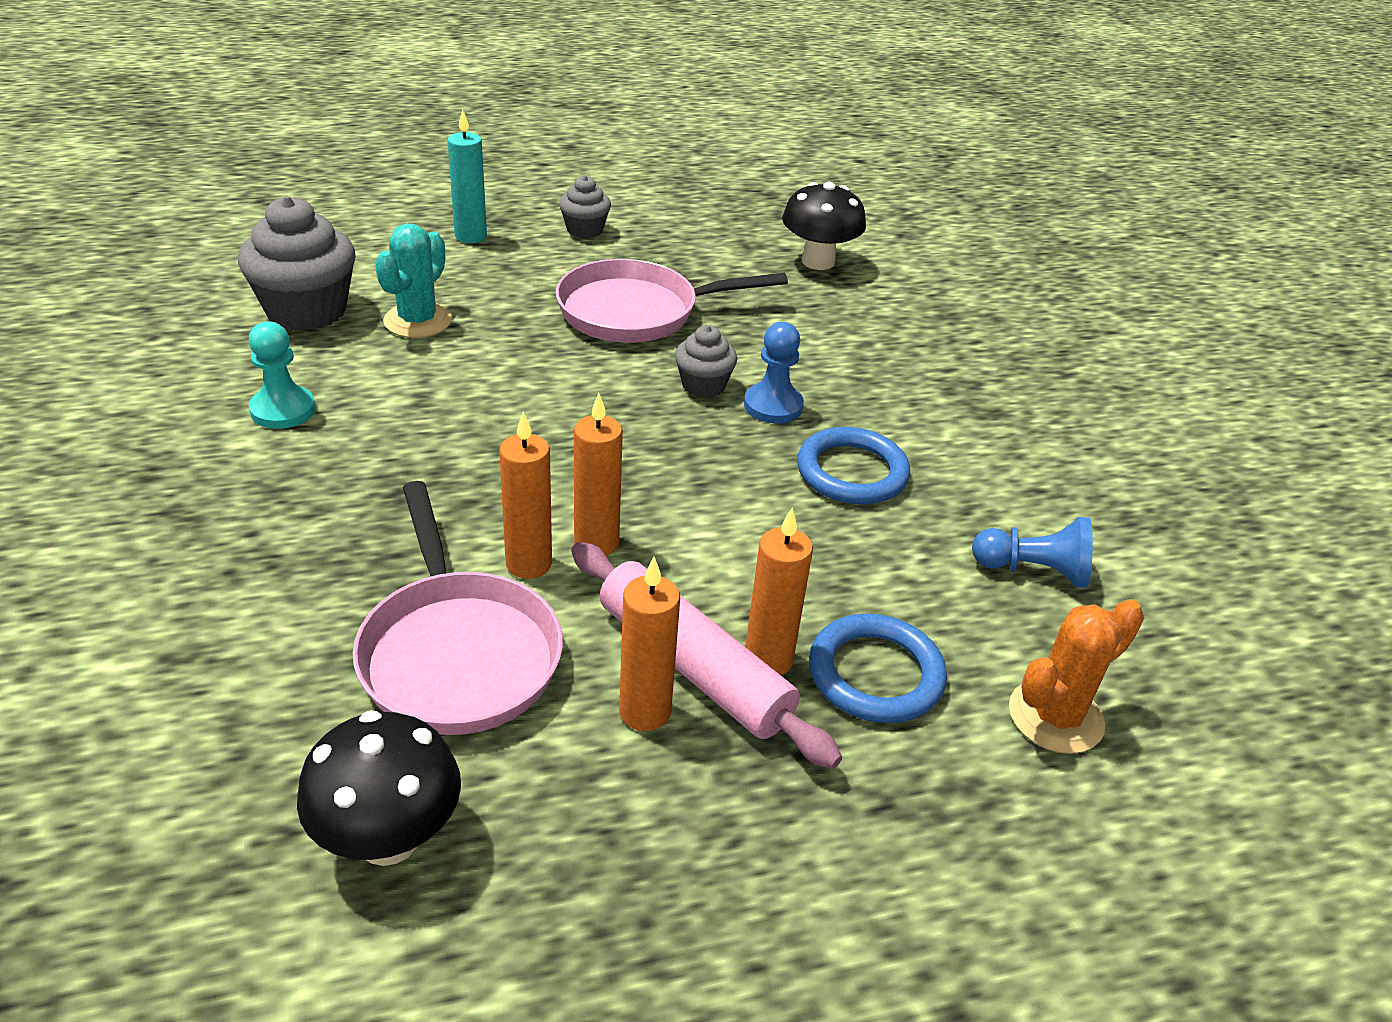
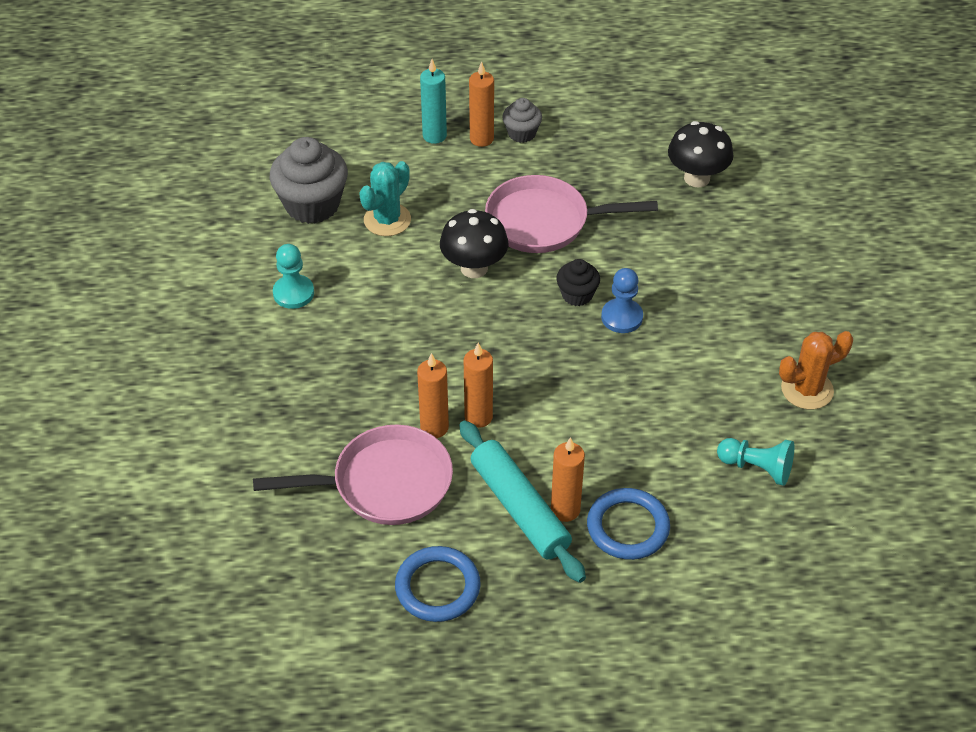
camera: 15 degrees right, 10 degrees up
(388, 838) = (337, 587): black mushroom -> black mushroom (474, 268)
(457, 653) = (384, 483): pink pan -> pink pan turned 90 degrees counterclockwise
(645, 712) = (485, 533): orange candle -> orange candle (481, 139)
(693, 666) = (519, 508): pink rolling pin -> turquoise rolling pin
(703, 385) = (577, 295): grey cupcake -> black cupcake
(852, 472) = (660, 379): blue ring -> blue ring (437, 587)
(1033, 570) = (757, 468): blue pawn -> turquoise pawn
(1055, 717) = (729, 568): orange cactus -> orange cactus (807, 389)

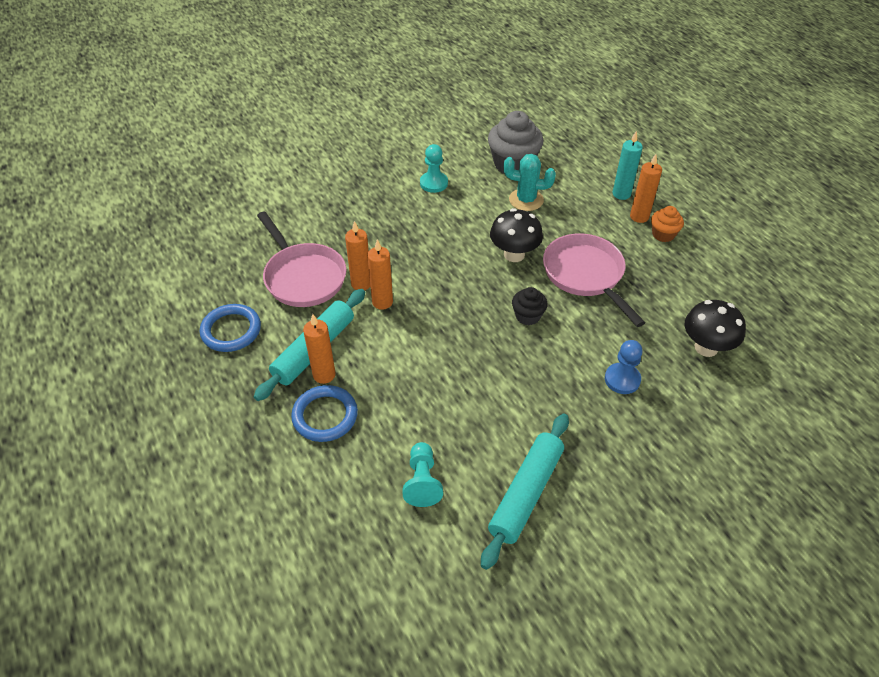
camera: 65 degrees right, 0 degrees up
(521, 133) = (663, 234): grey cupcake -> orange cupcake
(622, 317) = (523, 348): blue pawn -> blue pawn (622, 379)
(807, 389) = (526, 493): orange cactus -> turquoise rolling pin

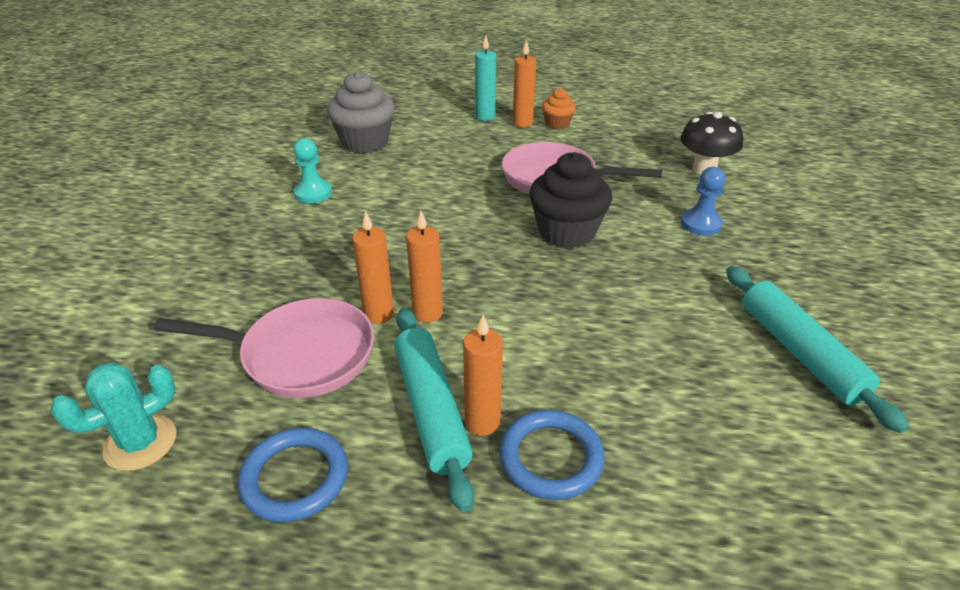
camera: 50 degrees left, 10 degrees down
(422, 481) = (728, 423): turquoise pawn -> none
(514, 254) = (478, 199): black mushroom -> none
(526, 200) = (420, 159): turquoise cactus -> turquoise cactus (140, 443)
(527, 316) = (566, 232): black cupcake -> black cupcake, size x1.86

